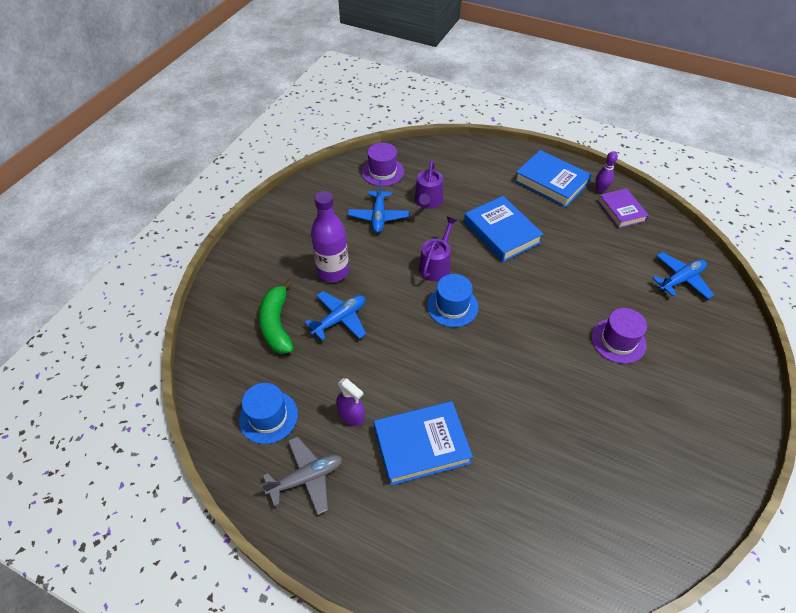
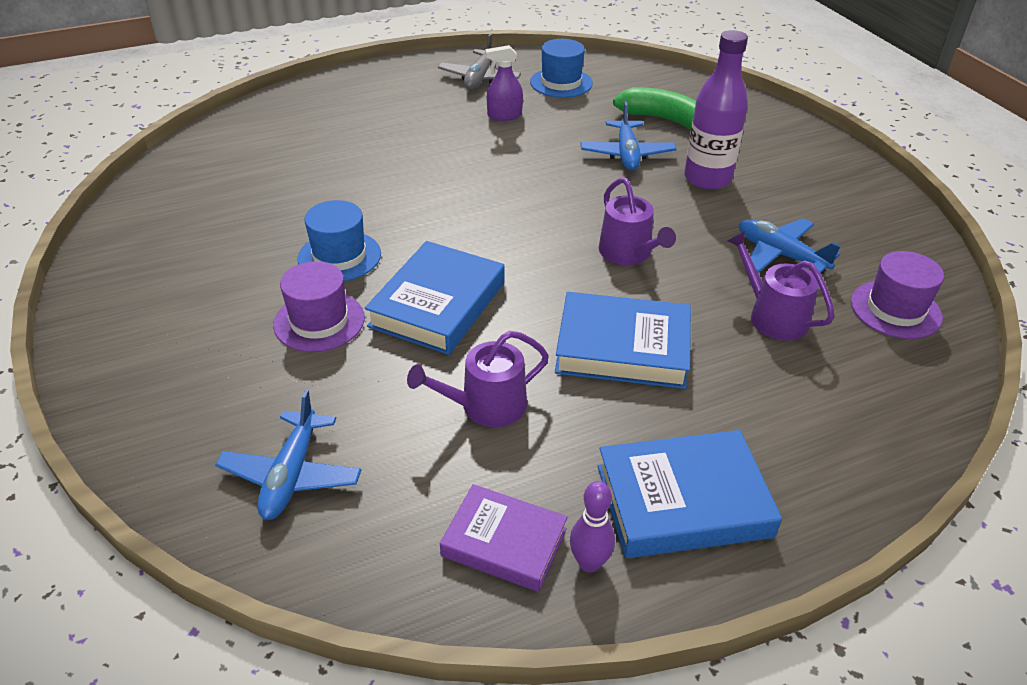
camera: 130 degrees right, 10 degrees down
(421, 445) = (423, 133): blue book -> blue book (438, 304)
(452, 306) = (548, 229): blue hat -> blue hat (339, 256)
(581, 251) = (486, 406): none -> purple watering can

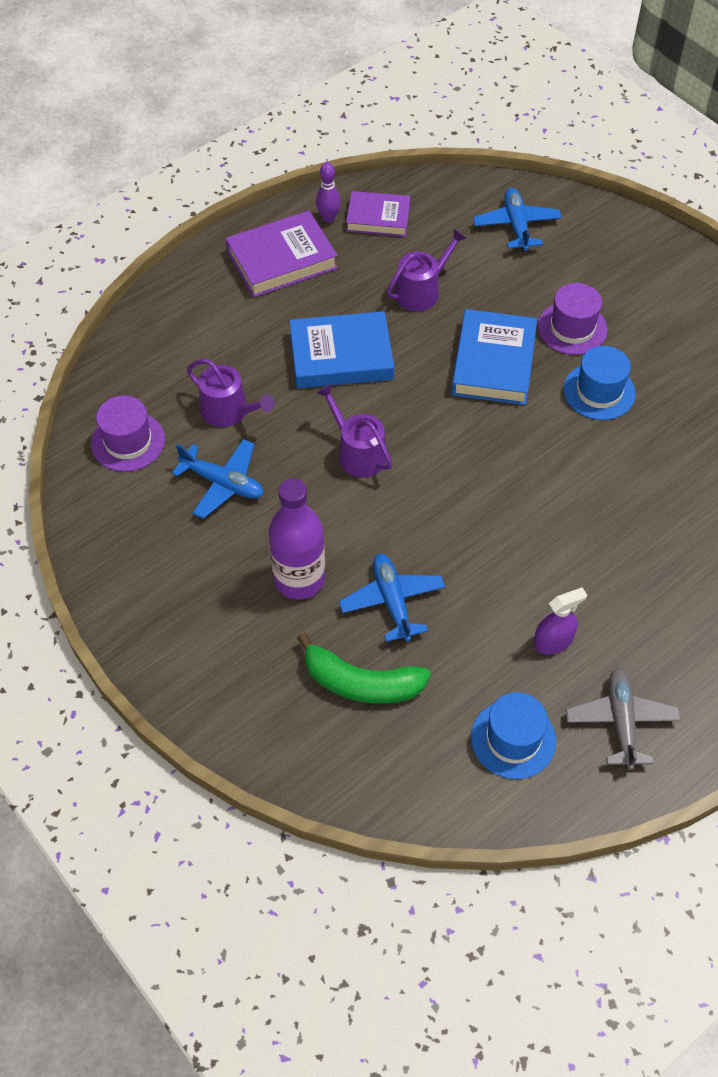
camera: 165 degrees right, 15 degrees up
(683, 501) = (282, 260): blue book -> purple book

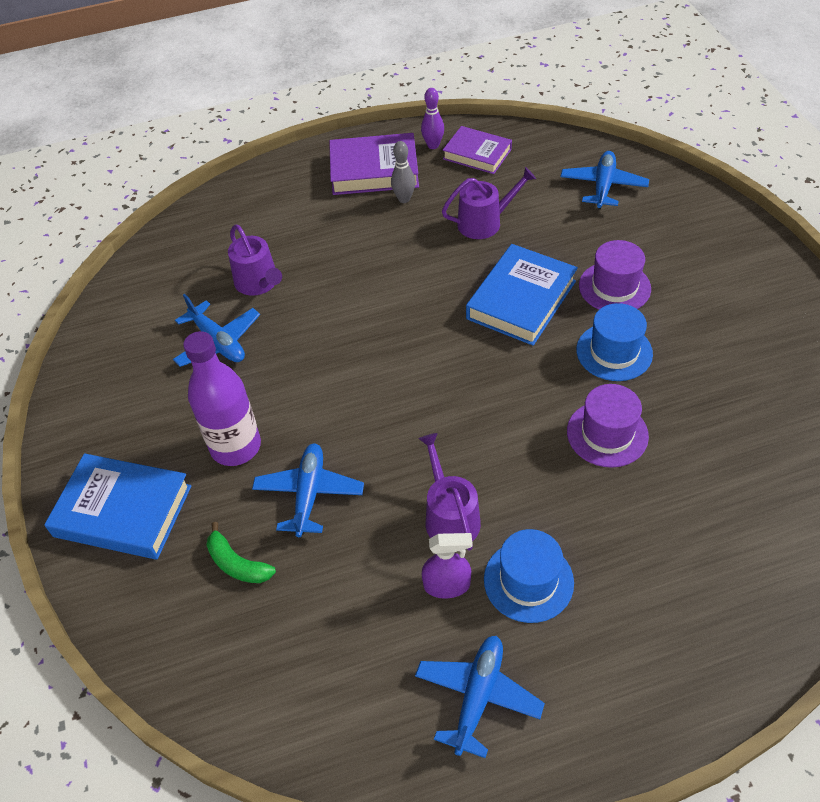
camera: 25 degrees right, 5 degrees down
(128, 441) = (161, 286): purple hat -> purple hat (607, 434)
(329, 284) = (404, 199): none -> grey bowling pin
(341, 356) = (382, 260): blue book -> blue book (123, 511)
(358, 453) = (351, 348): purple watering can -> purple watering can (450, 516)
(361, 683) = (237, 564): green banana -> green banana, size x0.61
(513, 739) = (354, 674): blue hat -> blue hat (528, 581)
(621, 721) = (478, 696): grey plane -> blue plane

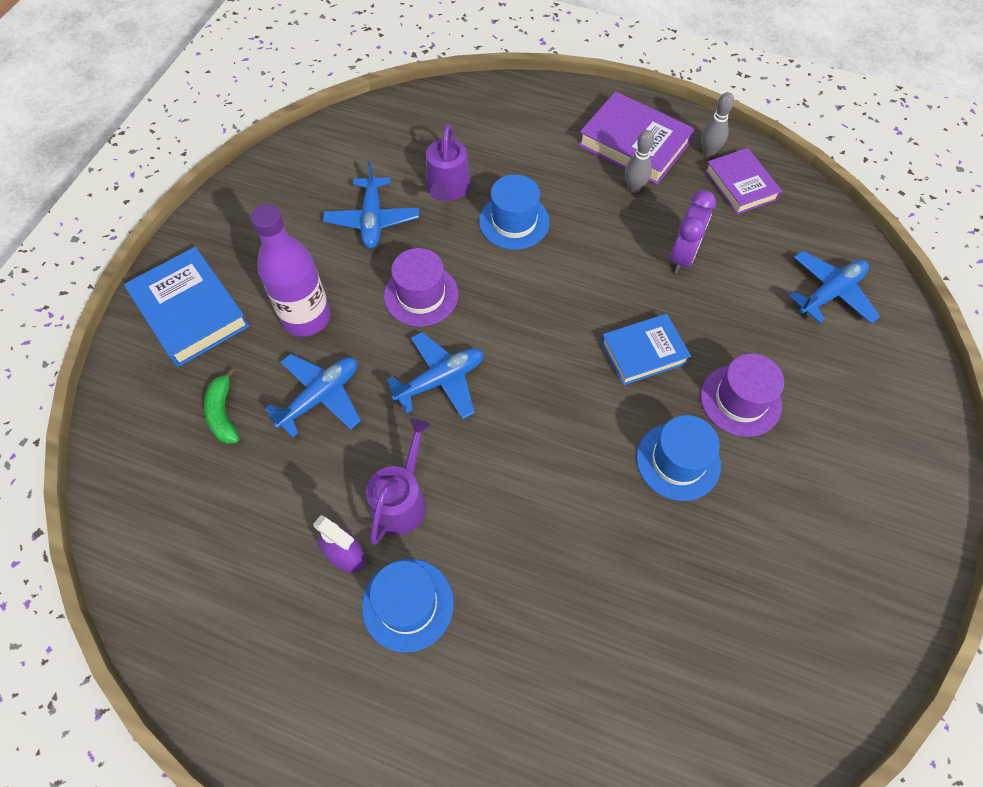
camera: 35 degrees right, 10 degrees up
(337, 274) = (514, 221): none -> blue hat
(433, 145) = (708, 151): purple bowling pin -> grey bowling pin
(478, 696) = (282, 663): blue plane -> blue plane (440, 380)
(484, 222) = (683, 256): purple watering can -> purple clock
(521, 300) = (643, 352): blue book -> blue book, size x0.67
(607, 434) = (596, 531): purple hat -> purple hat (421, 295)

